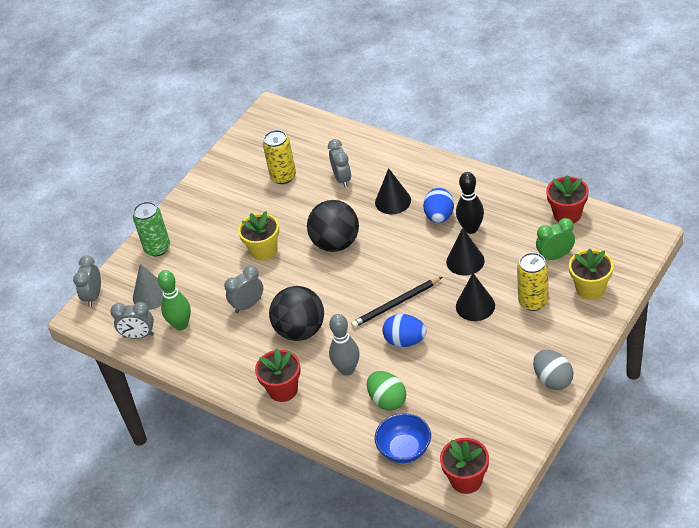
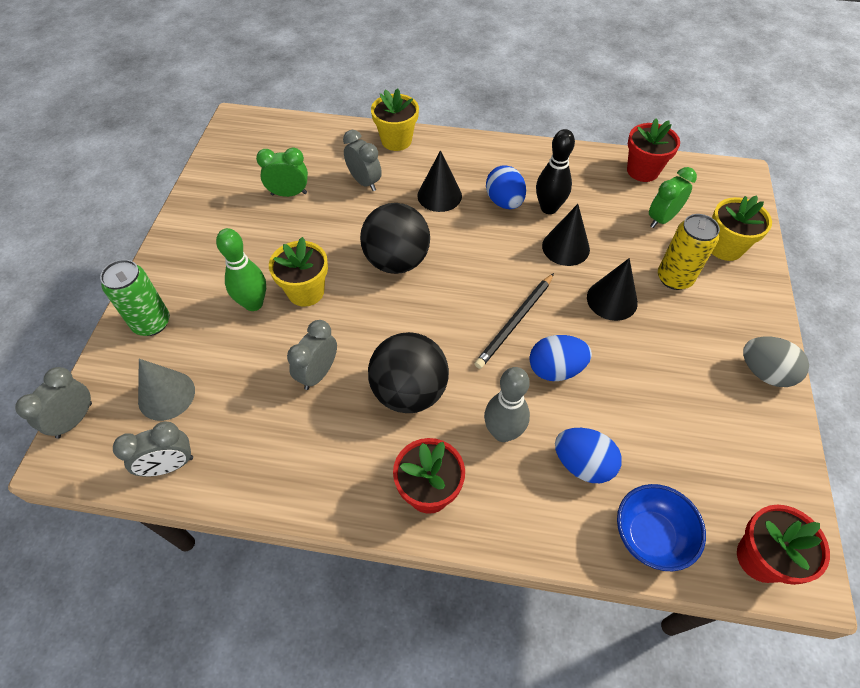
camera: 30 degrees left, 10 degrees up
(93, 296) = (74, 420): grey clock -> grey clock turned 45 degrees clockwise
(181, 325) = (230, 430): green bowling pin -> green bowling pin (253, 303)
(283, 177) = (289, 194): yellow can -> green clock
(383, 150) = (396, 140): none -> yellow flower pot
(387, 400) = (582, 464): green egg -> blue egg

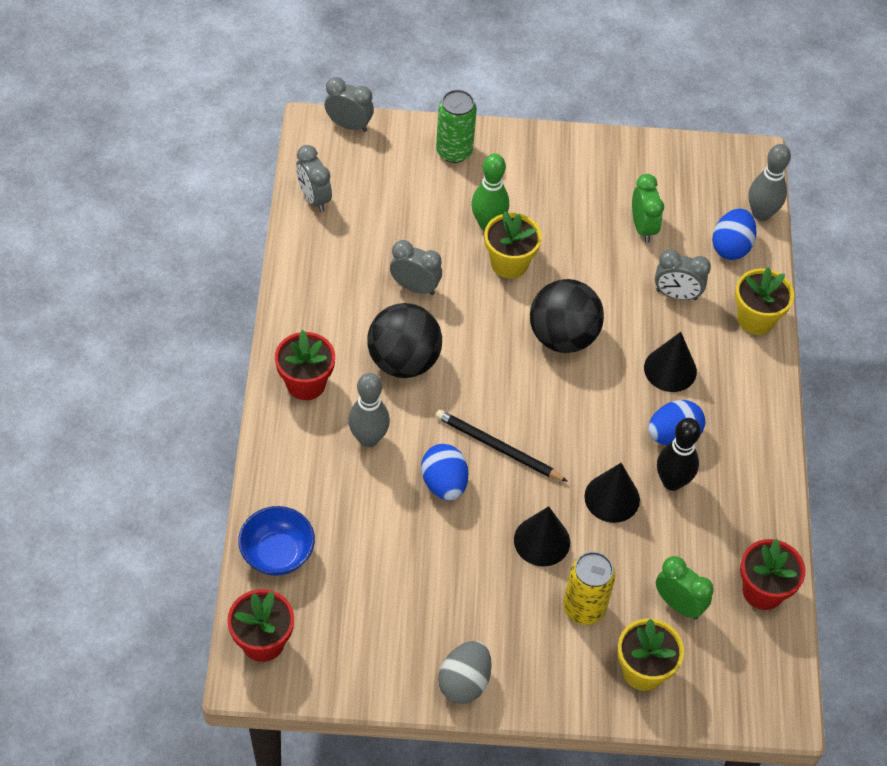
camera: 80 degrees right, 0 degrees up
(166, 395) = (379, 180): grey cone -> none
(294, 123) = (761, 214): none -> grey bowling pin
(364, 182) = (676, 295): grey clock -> grey clock turned 60 degrees clockwise
(582, 464) = (342, 503): blue egg -> blue egg (731, 247)

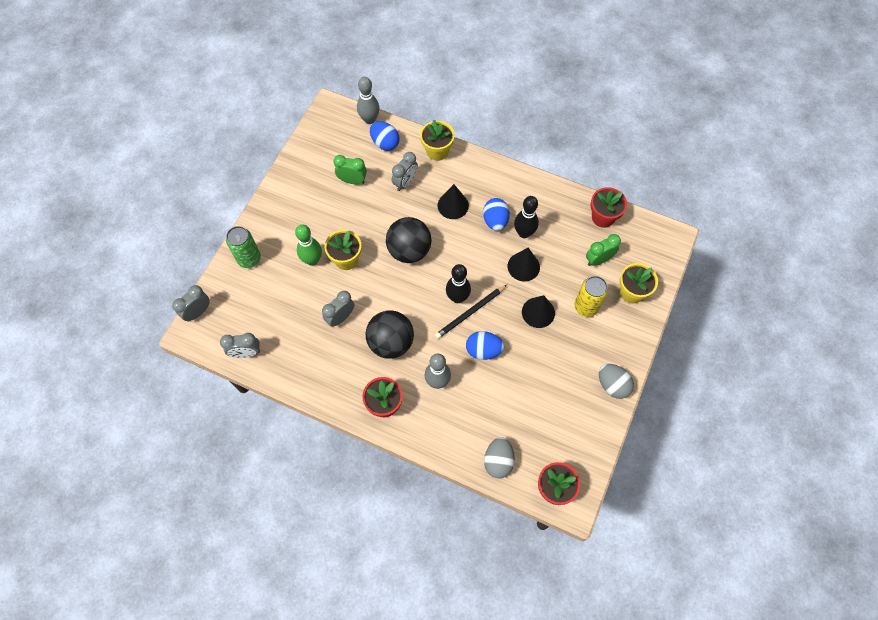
camera: 65 degrees left, 10 degrees up
(277, 554) = (498, 461): blue bowl -> grey egg
(515, 423) = (457, 297): none -> black bowling pin

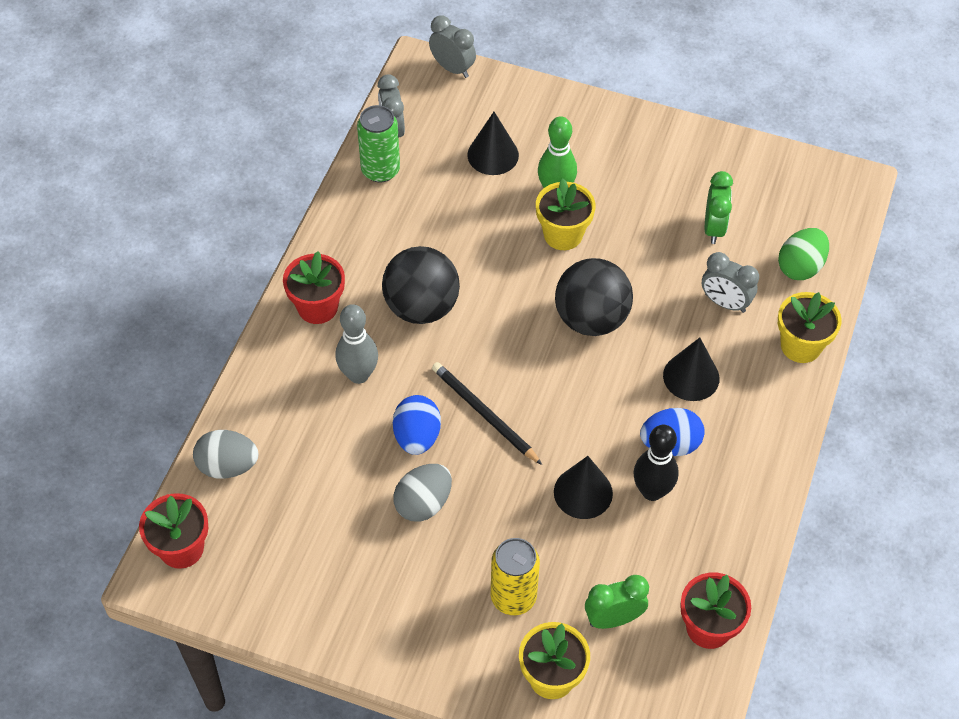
camera: 85 degrees right, 10 degrees down
(249, 259) = (547, 114): green can -> green can (380, 170)
(340, 317) = (459, 237): grey clock -> none
(369, 119) = (844, 240): grey bowling pin -> none
(385, 143) = (800, 267): blue egg -> green egg
(457, 297) = (510, 394): black bowling pin -> none
(538, 312) = (495, 518): black cone -> black cone (493, 155)
(598, 260) = (613, 618): green clock -> green clock turned 75 degrees counterclockwise
(612, 385) = (364, 640): grey egg -> grey egg (423, 503)

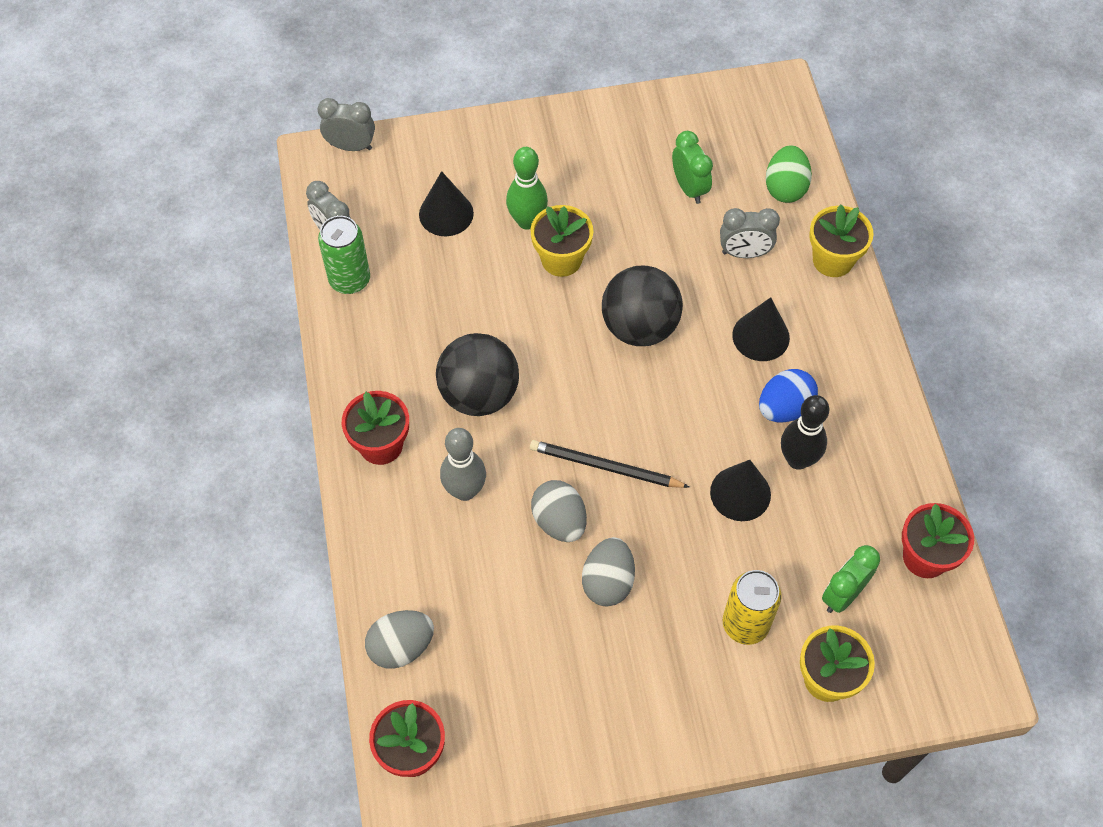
camera: 30 degrees left, 5 degrees up
(417, 437) = (559, 521): blue egg -> grey egg

